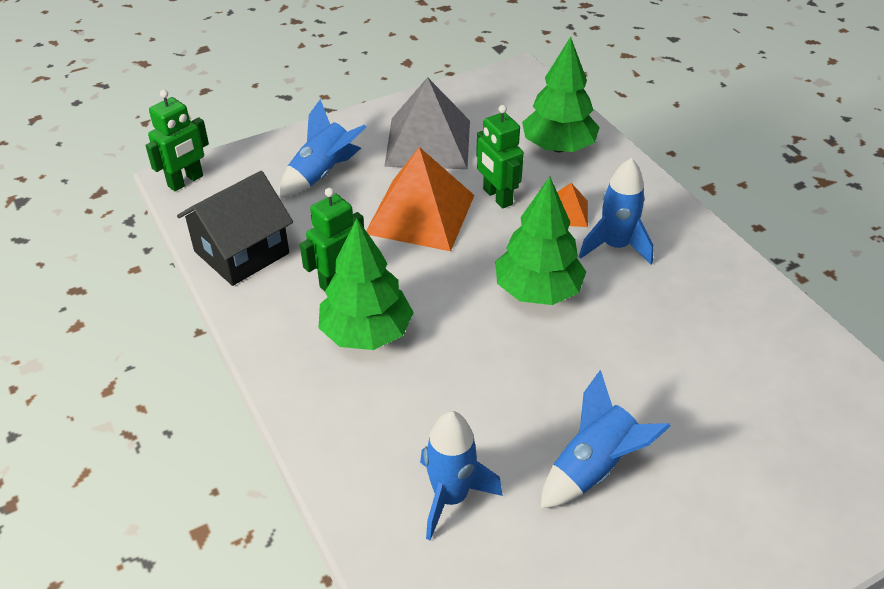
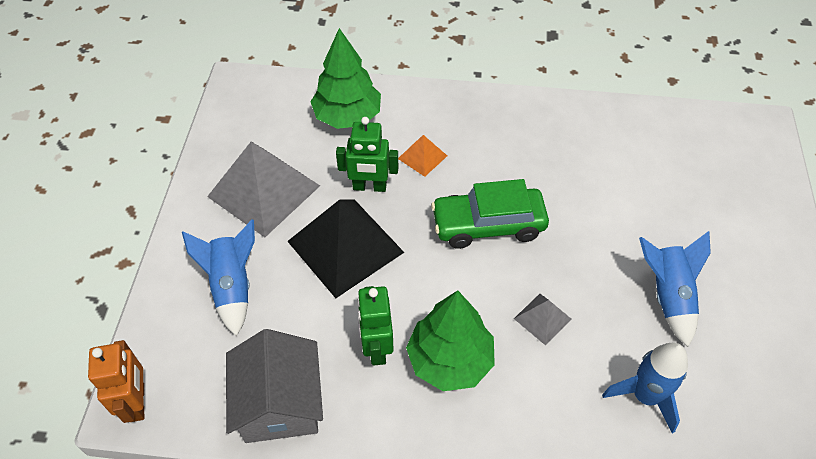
camera: 55 degrees left, 10 degrees up
(186, 181) = (137, 402): green robot -> orange robot
(242, 252) = (280, 403): black house -> grey house
(420, 214) = (345, 246): orange pyramid -> black pyramid
(469, 377) = (542, 318): none -> grey pyramid
(537, 291) = (488, 225): green tree -> green car
(615, 246) = (479, 153): blue rocket -> none

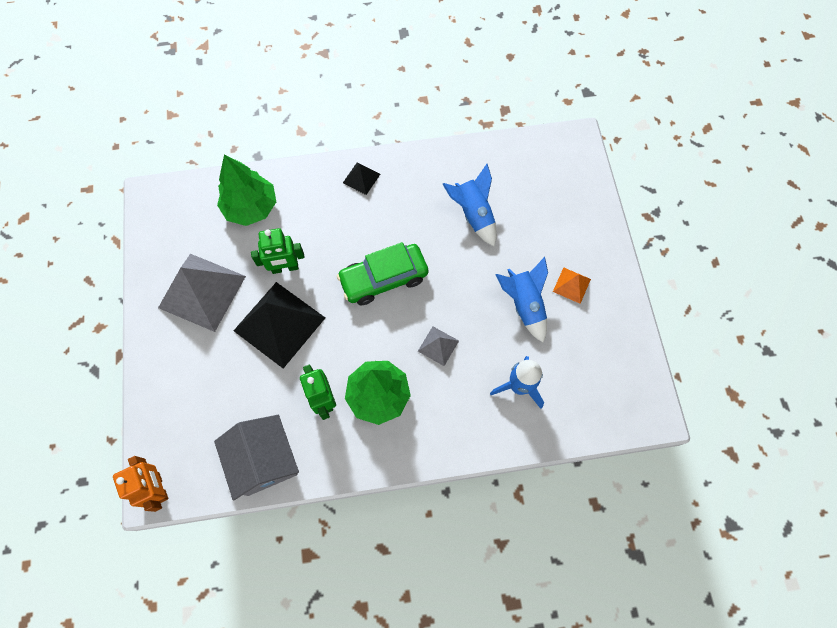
camera: 15 degrees left, 15 degrees up
(232, 286) = (201, 379): blue rocket -> blue rocket (473, 214)
(422, 157) = (320, 231): orange pyramid -> orange pyramid (571, 285)
(485, 113) = (361, 178): none -> black pyramid

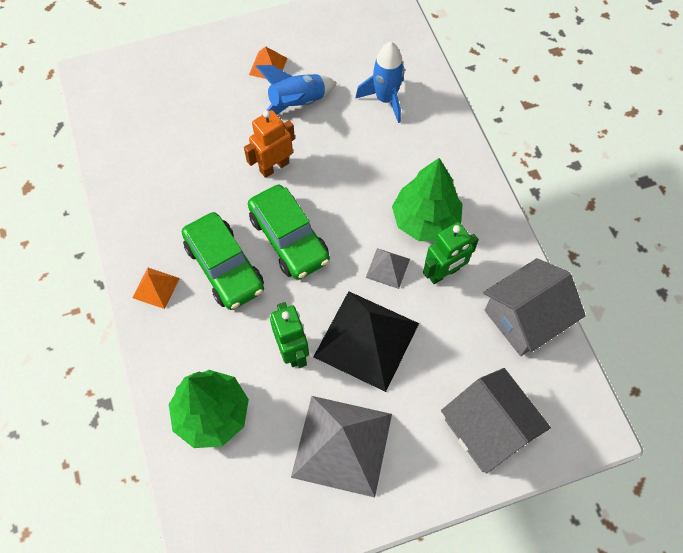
camera: 100 degrees left, 5 degrees down
(159, 487) = (588, 424): orange robot -> orange robot (274, 167)
(181, 403) = (487, 428): none -> grey house
(361, 178) = (156, 287): black pyramid -> orange pyramid
(368, 227) = (224, 267): none -> green car
(438, 346) = (358, 174): grey pyramid -> grey pyramid (387, 268)
(473, 214) = (195, 161): blue rocket -> none

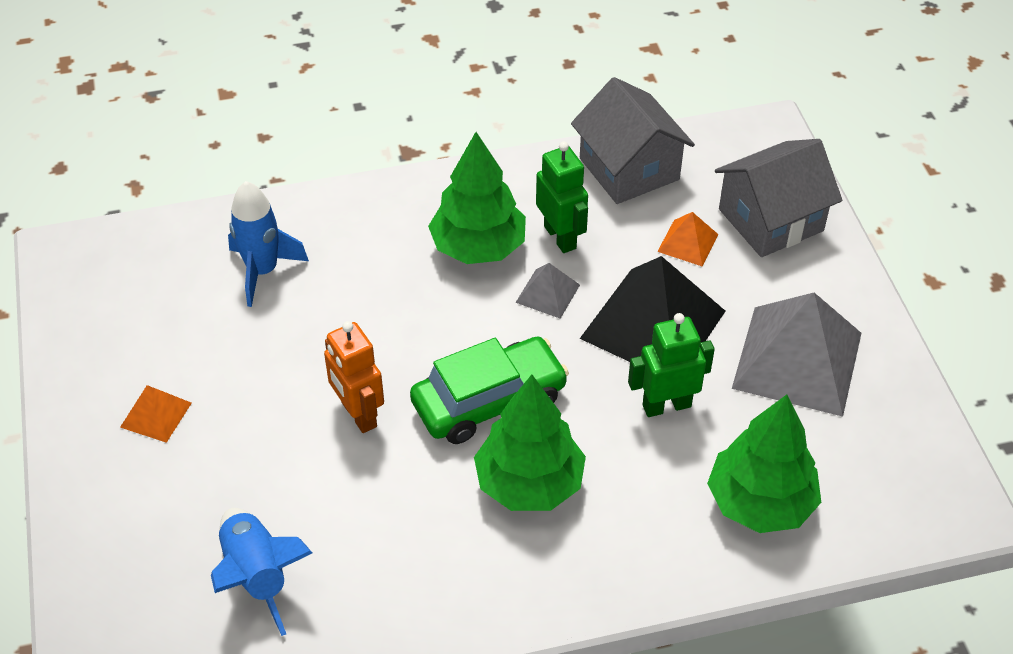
camera: 85 degrees left, 15 degrees down
(156, 287) = (556, 576): orange pyramid -> orange pyramid (687, 242)
(224, 267) = (529, 483): green car -> green tree
(297, 104) = (244, 379): blue rocket -> blue rocket (257, 575)

